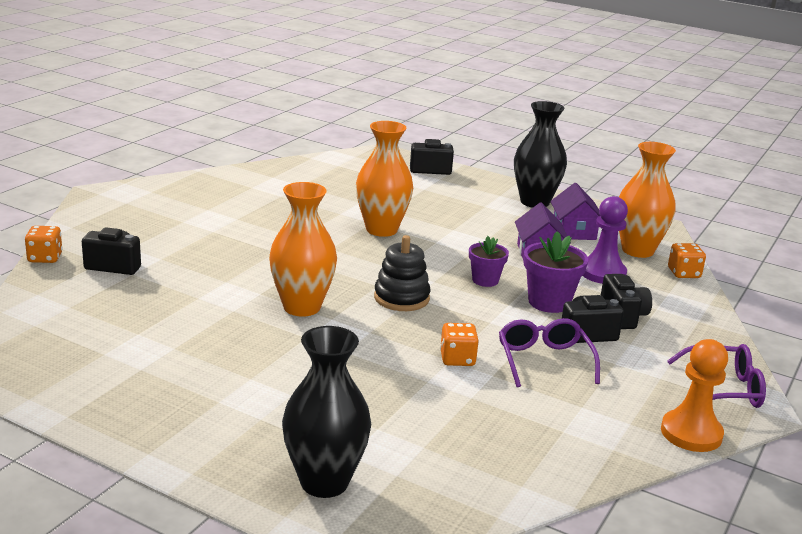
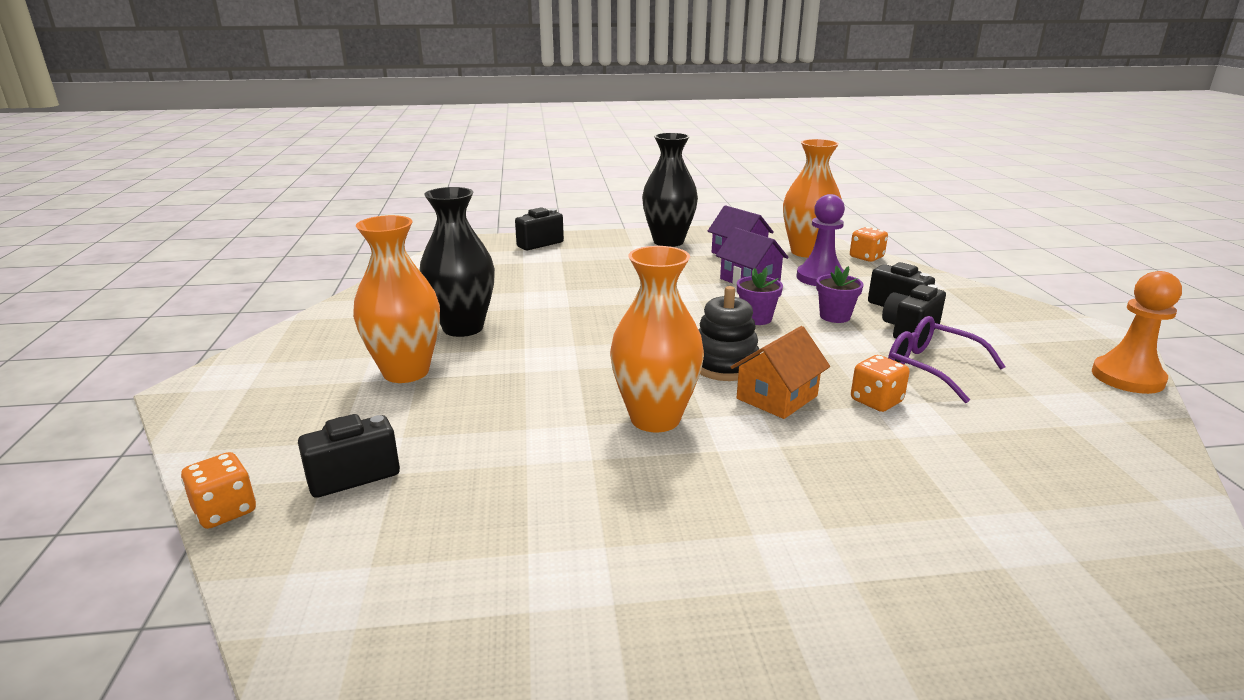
camera: 35 degrees left, 0 degrees up
(324, 482) = (1054, 620): black vase -> black vase (463, 328)
(381, 229) = (590, 309): orange vase -> orange vase (406, 372)
(396, 329) = (777, 397): none -> orange house
(549, 302) = (835, 316): purple flower pot -> purple flower pot, size x0.65
(723, 389) = (1065, 331): purple glasses -> none

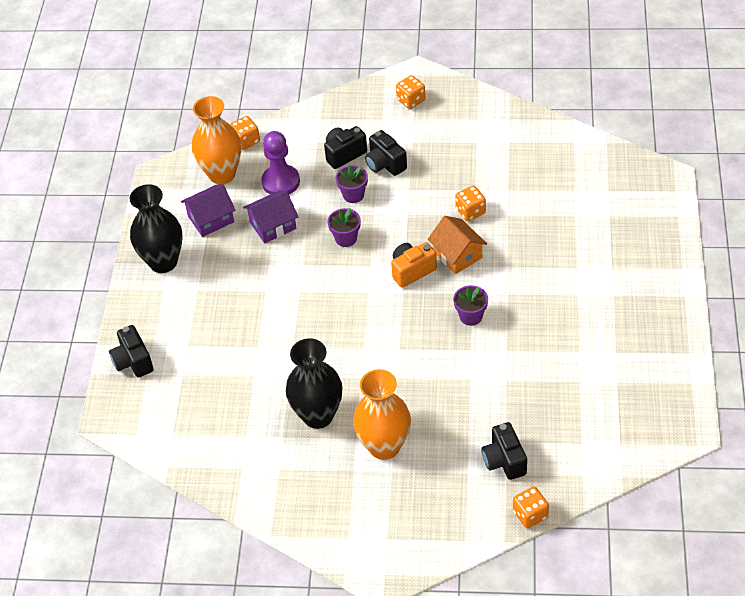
camera: 75 degrees left, 25 degrees up
(655, 418) = (471, 316): orange vase -> purple flower pot
(724, 365) = (412, 271): black stacking toy -> orange camera
(932, 368) = (437, 172): purple glasses -> none
(1053, 337) = (411, 100): none -> orange dice
(1127, 377) = (466, 94): orange pawn -> none

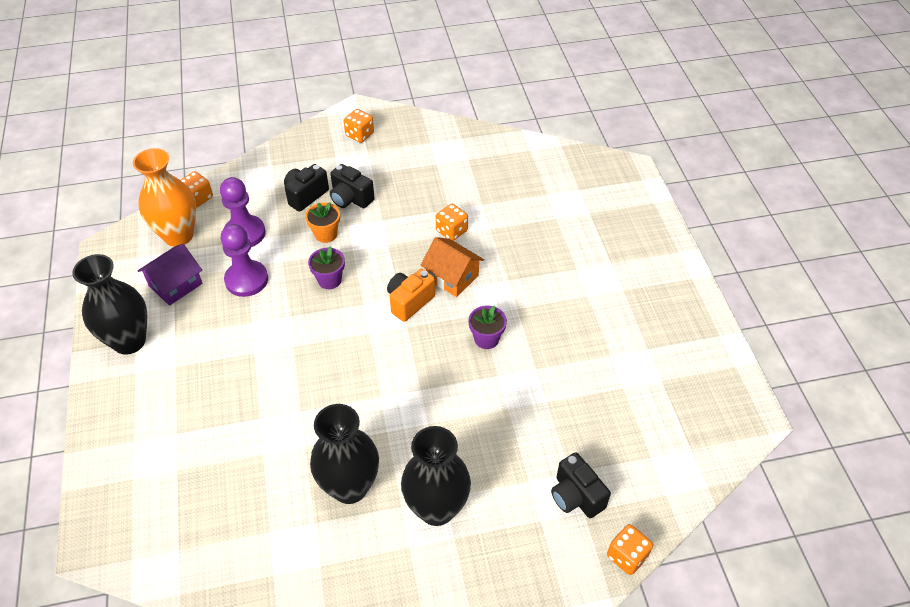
camera: 20 degrees left, 0 degrees up
(133, 361) = (112, 466): black camera -> none
(273, 225) = (246, 280): purple house -> purple pawn
(353, 195) = (326, 234): purple flower pot -> orange flower pot
(384, 446) = (436, 508): orange vase -> black vase

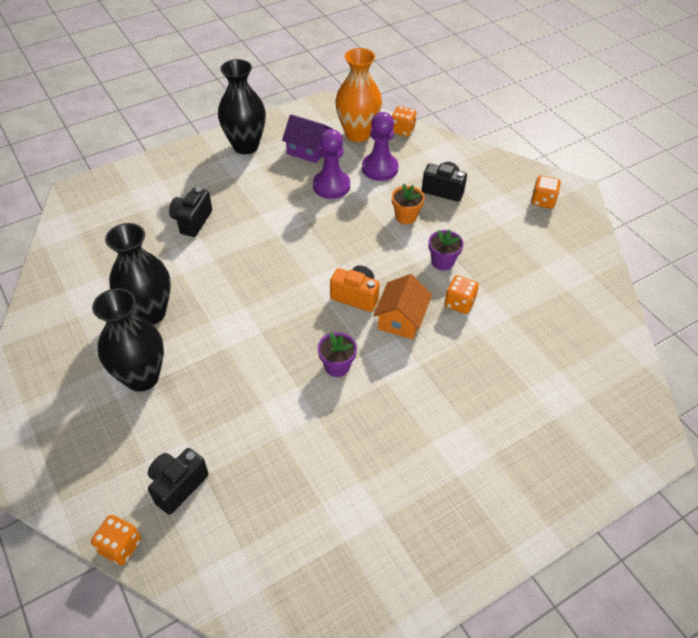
camera: 70 degrees right, 0 degrees up
(329, 280) = (355, 235): purple flower pot -> purple flower pot (442, 262)
(350, 198) = (457, 219): black camera -> black camera (192, 221)

